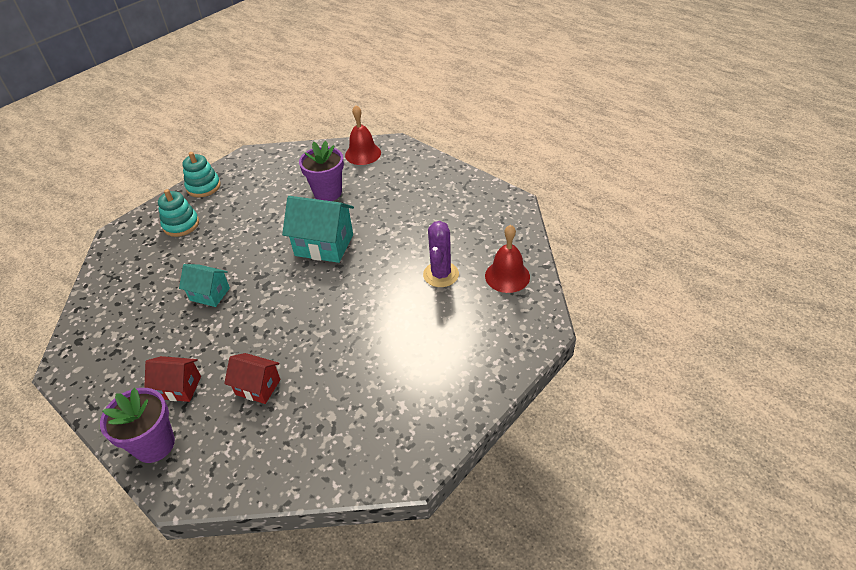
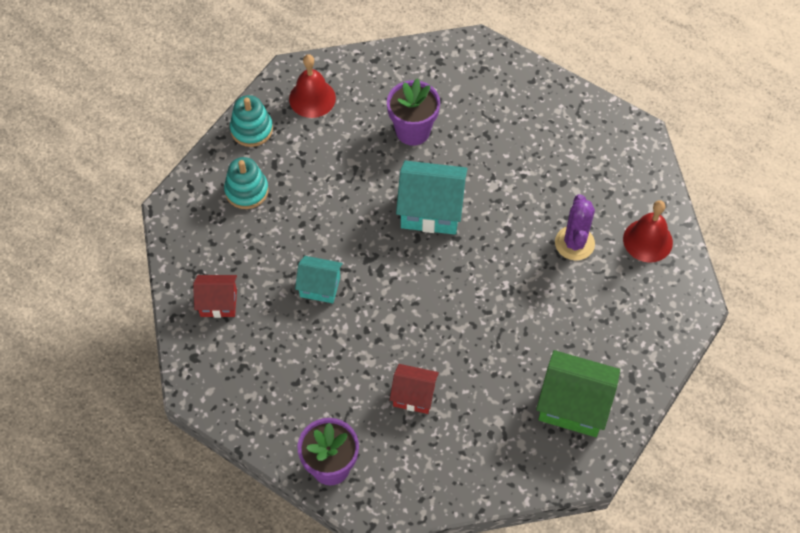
camera: 10 degrees left, 15 degrees up
(179, 387) = (331, 403): red house -> red house (218, 303)
(363, 154) = (440, 64): red bell -> red bell (312, 98)
(408, 407) = (573, 405): none -> green house

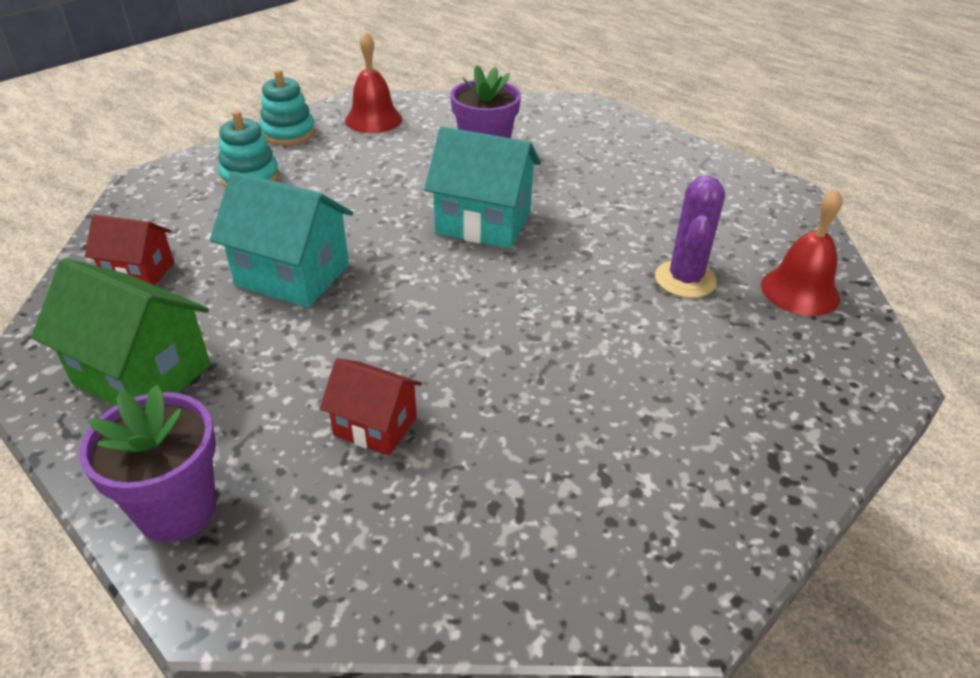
camera: 10 degrees right, 20 degrees down
(320, 287) = (292, 275): turquoise house -> turquoise house, size x1.66
(573, 405) = (660, 486): green house -> green house (142, 375)

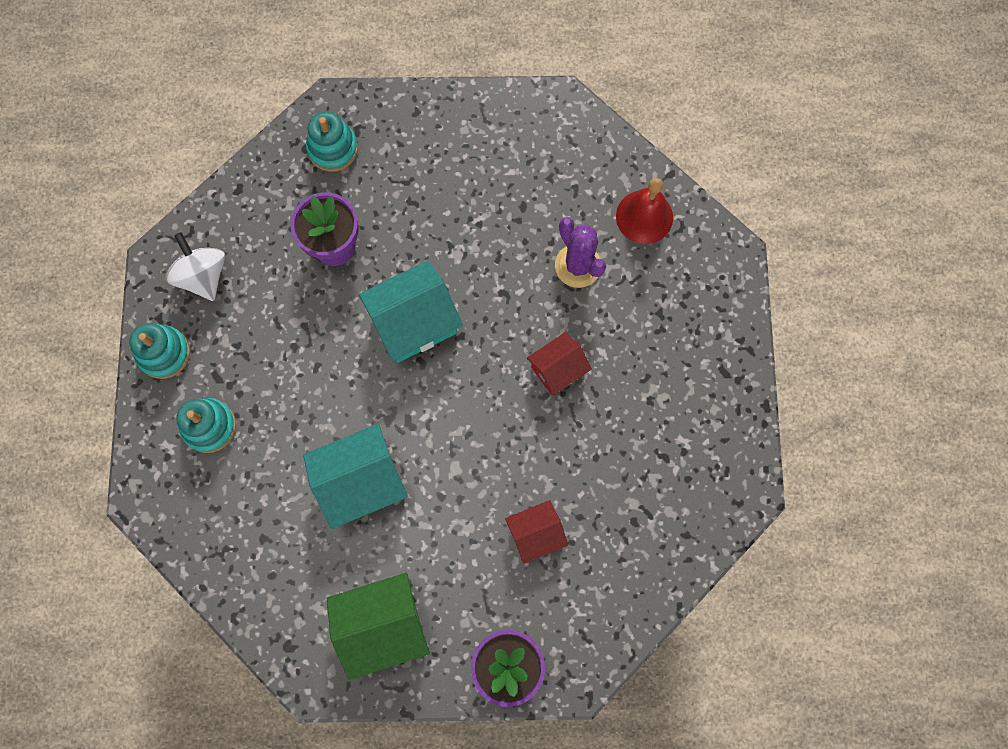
camera: 45 degrees left, 35 degrees up
(139, 272) = (270, 570): red house -> red house (557, 370)
(373, 119) = (203, 276): red bell -> white spinning top
(555, 119) = (333, 148): none -> turquoise stacking toy

